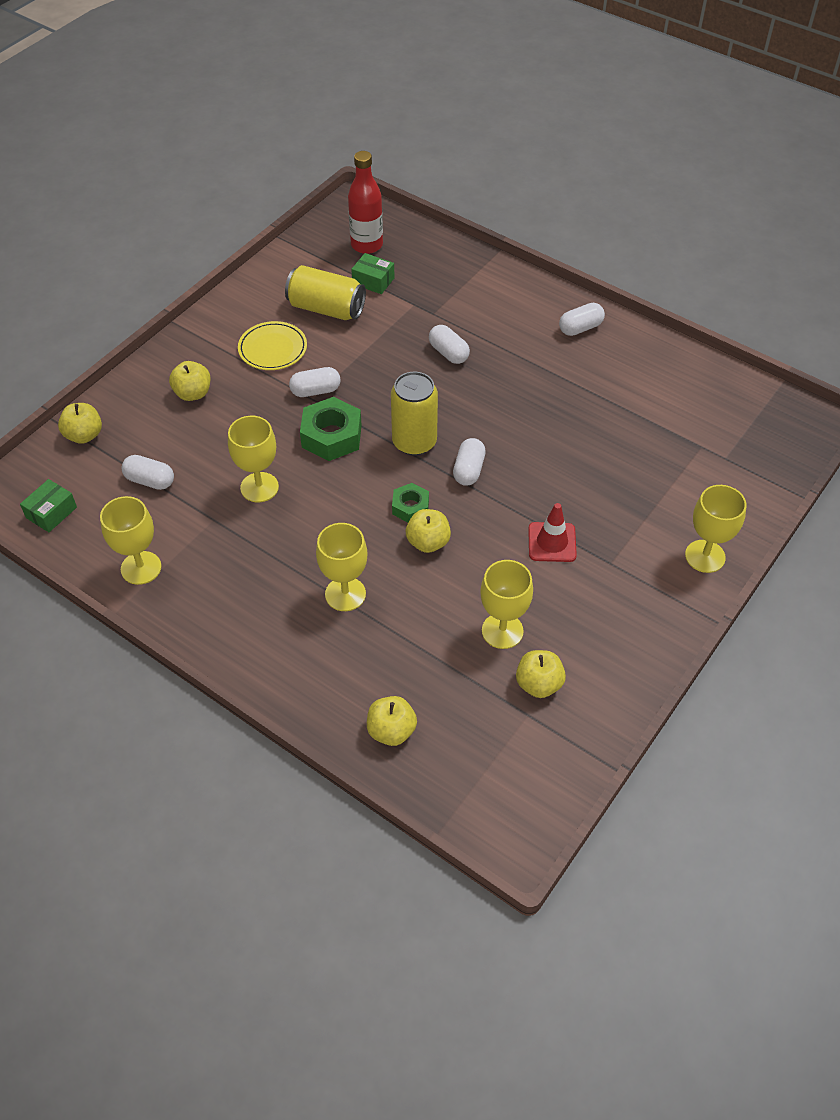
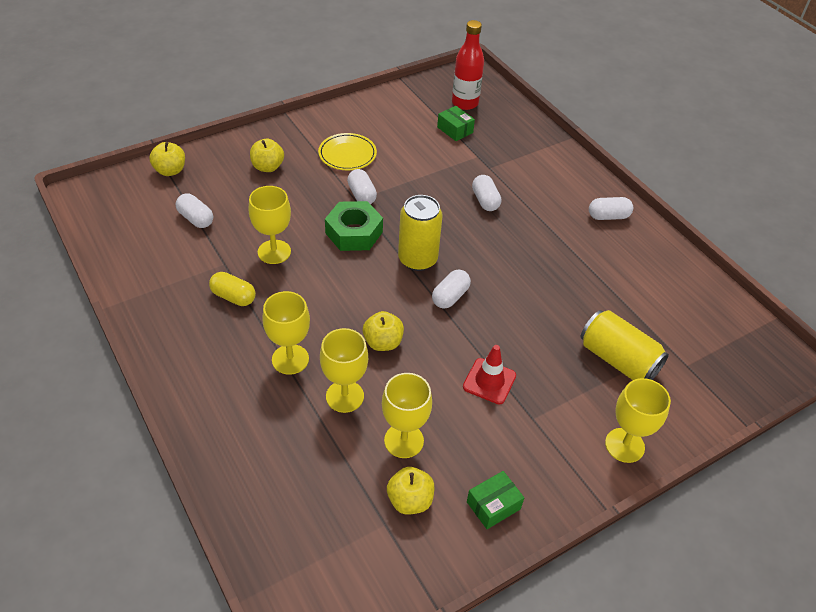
camera: 20 degrees right, 5 degrees down
(51, 512) = (110, 217): green box -> green box (493, 505)
(141, 568) = (147, 280): yellow goblet -> yellow goblet (345, 396)
(246, 551) = (233, 297): none -> yellow capsule
(315, 391) = (361, 195): white capsule -> white capsule turned 60 degrees clockwise
(326, 309) = (406, 138): yellow can -> yellow can (618, 360)
(391, 731) = (259, 489): yellow apple -> none
(410, 507) = (385, 309): green nut -> none

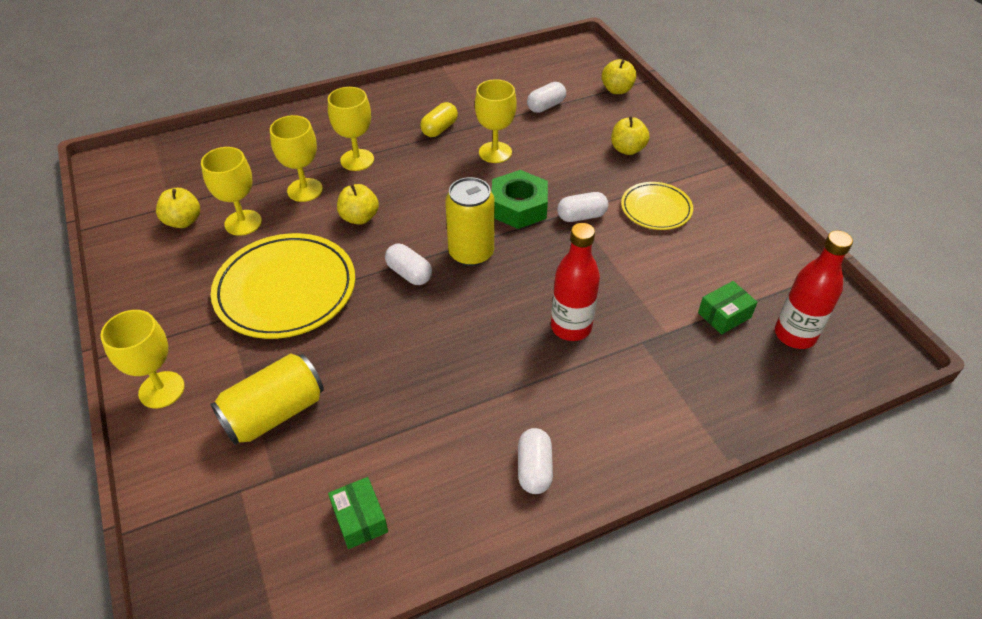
camera: 100 degrees right, 0 degrees up
(485, 201) = (571, 327): white capsule -> red bottle
(489, 381) = (286, 290): red traffic cone -> yellow plate
(493, 505) = (150, 273): green box -> green box (360, 519)

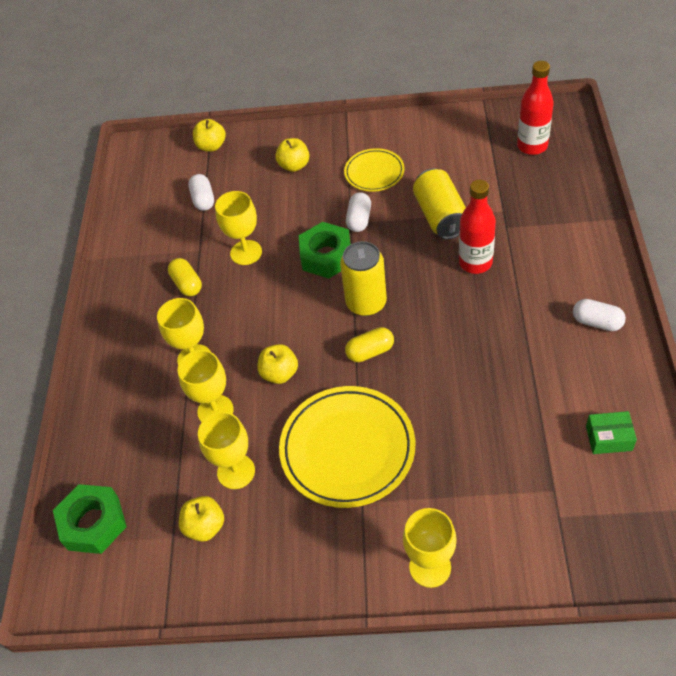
camera: 60 degrees left, 5 degrees up
(176, 158) = (93, 523): none -> green nut
(274, 413) = (488, 480): yellow can -> yellow can (440, 216)
(409, 273) = (370, 352): white capsule -> yellow capsule
(724, 315) = (499, 174): green box -> none

